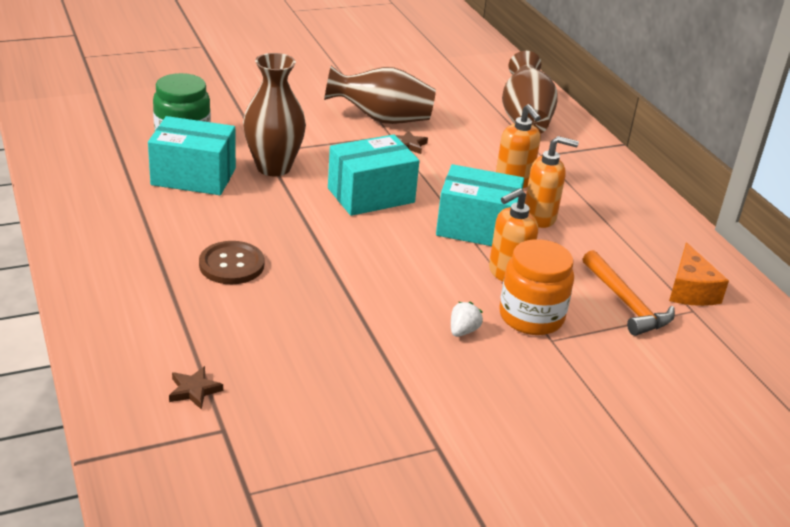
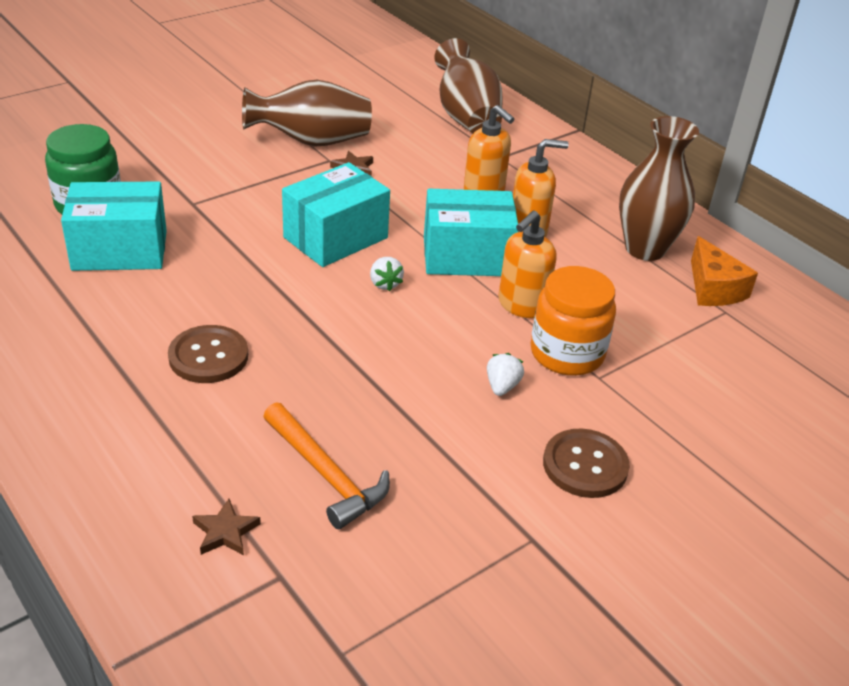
camera: 15 degrees left, 5 degrees up
(273, 167) = (211, 222): brown vase -> brown vase (645, 249)
(397, 237) = (385, 284): none -> white strawberry
(508, 403) = (585, 465): none -> brown button
(626, 303) = (656, 316): orange hammer -> orange hammer (326, 474)

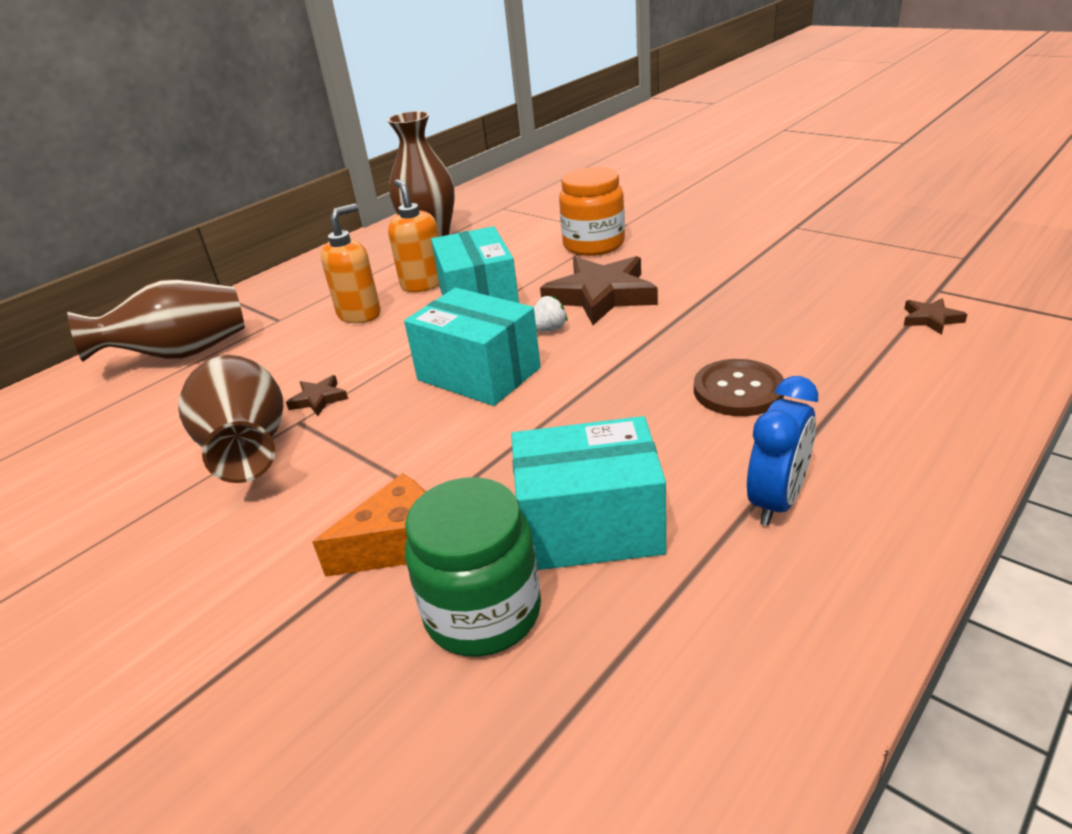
camera: 95 degrees left, 5 degrees down
(73, 328) = (777, 501): none -> blue clock
(120, 250) = (590, 526): turquoise box -> turquoise box turned 75 degrees counterclockwise
(326, 474) = (822, 298): orange hammer -> none
(433, 328) = (601, 296): none -> brown star
(502, 386) = (653, 258): white strawberry -> none
(521, 305) = (542, 269): orange soap dispenser -> none
(585, 465) = (711, 223): brown button -> none
(713, 288) = (476, 214): orange cheese -> orange cheese (398, 544)

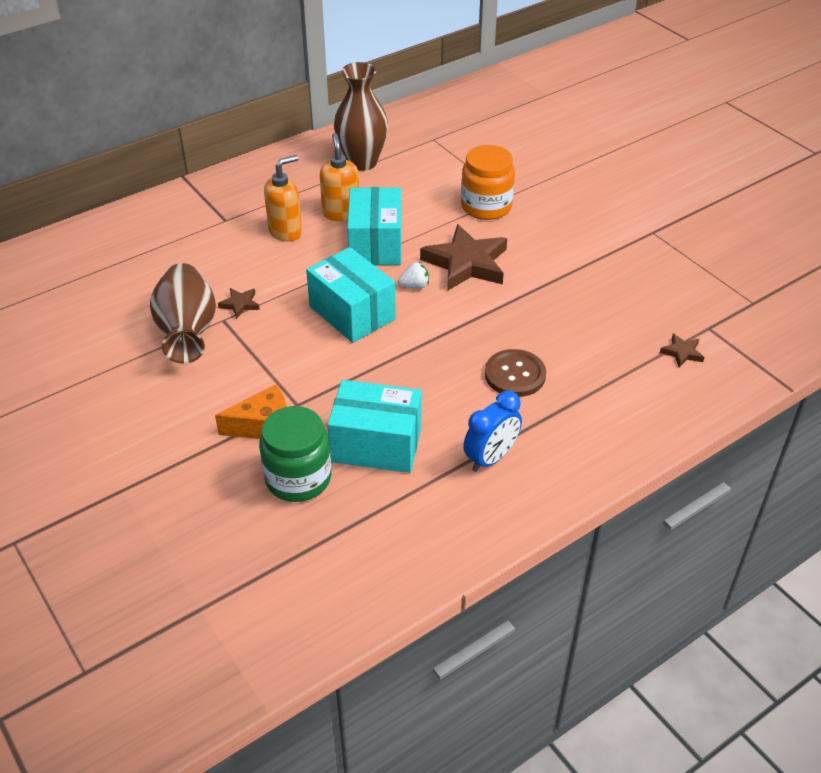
camera: 10 degrees right, 10 degrees up
(181, 354) = (151, 236): brown vase -> none

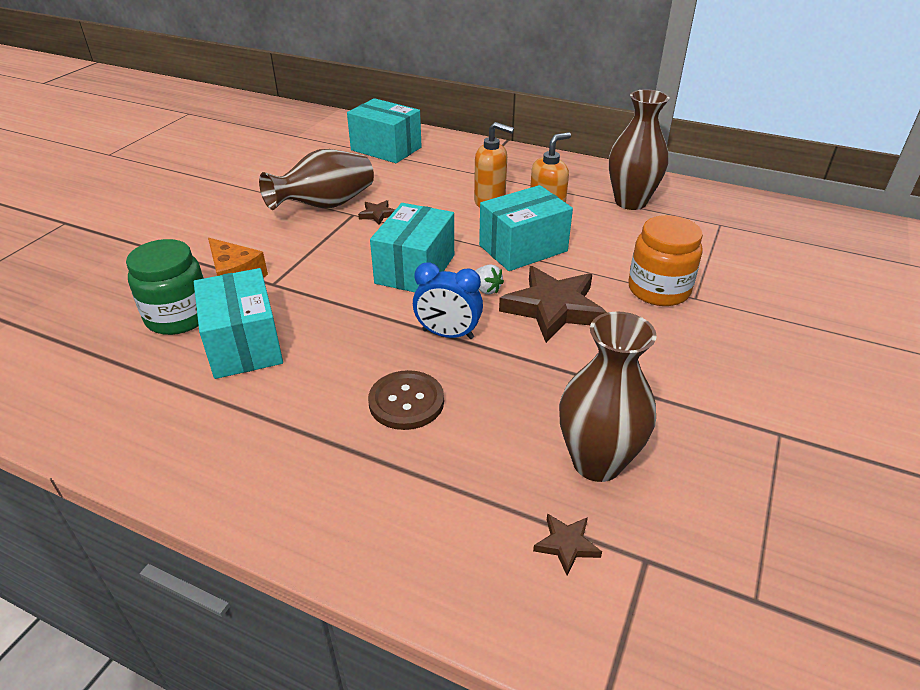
camera: 60 degrees right, 5 degrees down
(111, 256) = (386, 149): none -> turquoise box
(491, 458) = (263, 428): blue clock -> blue clock (448, 334)
(628, 312) = (597, 462): none -> brown vase

